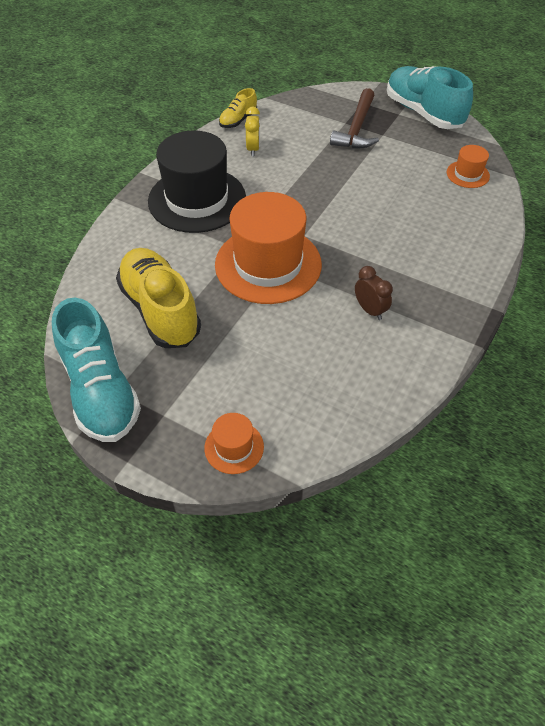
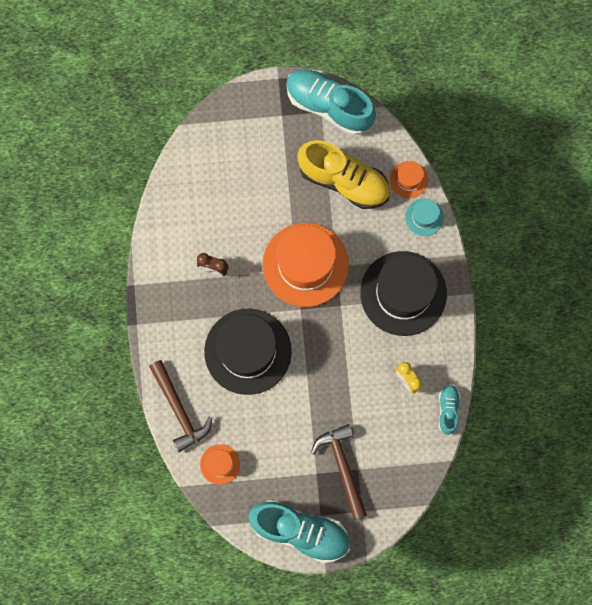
camera: 145 degrees right, 25 degrees up
(117, 240) = (424, 217): none -> turquoise hat
(234, 447) = (229, 122): orange hat -> orange hat (408, 179)
(238, 120) = (448, 410): yellow shoe -> turquoise shoe
(383, 231) = (248, 351): none -> black hat
(485, 224) = (179, 410): none -> brown hammer

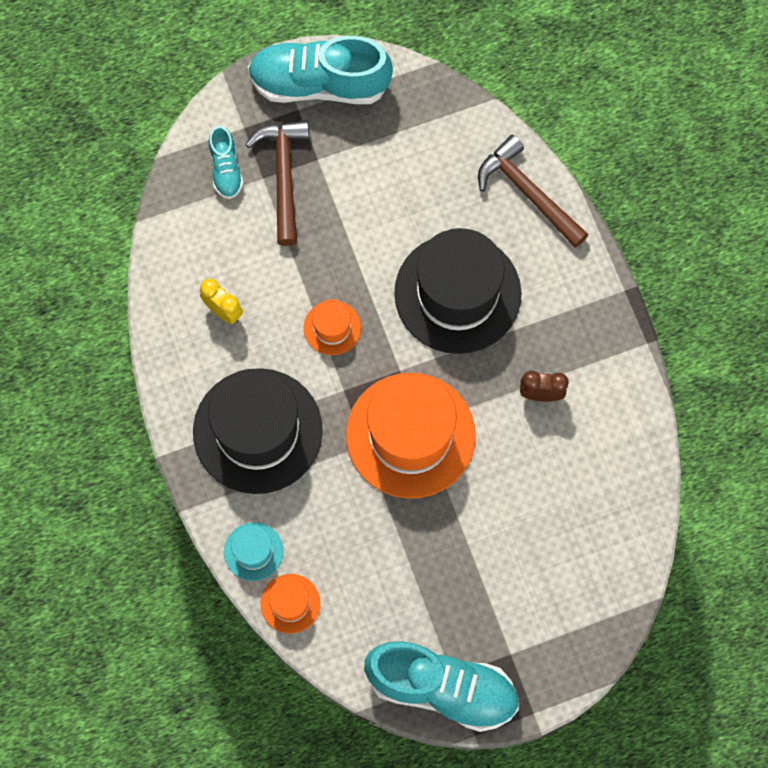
camera: 165 degrees right, 5 degrees down
(220, 464) = (451, 138): orange hat -> orange hat (332, 328)
(343, 467) = (284, 176): brown hammer -> brown hammer turned 150 degrees counterclockwise
(344, 181) = (387, 575): yellow shoe -> none
(448, 410) = (156, 286): turquoise shoe -> turquoise shoe (225, 169)

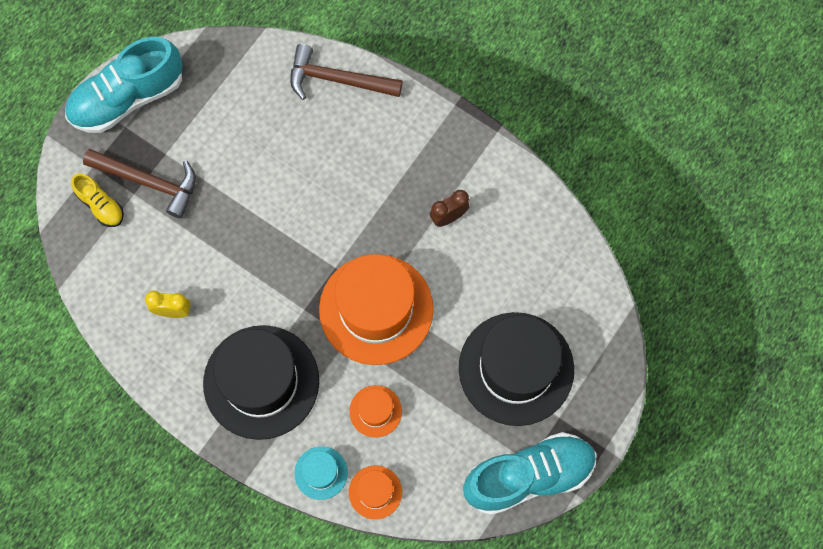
camera: 35 degrees left, 0 degrees up
(225, 169) = (101, 205): turquoise shoe -> yellow shoe
(284, 176) = (148, 182): brown hammer -> brown hammer turned 150 degrees clockwise
(332, 328) = (263, 269): orange hat -> orange hat (375, 411)
(457, 293) = (338, 184): black hat -> black hat (516, 368)

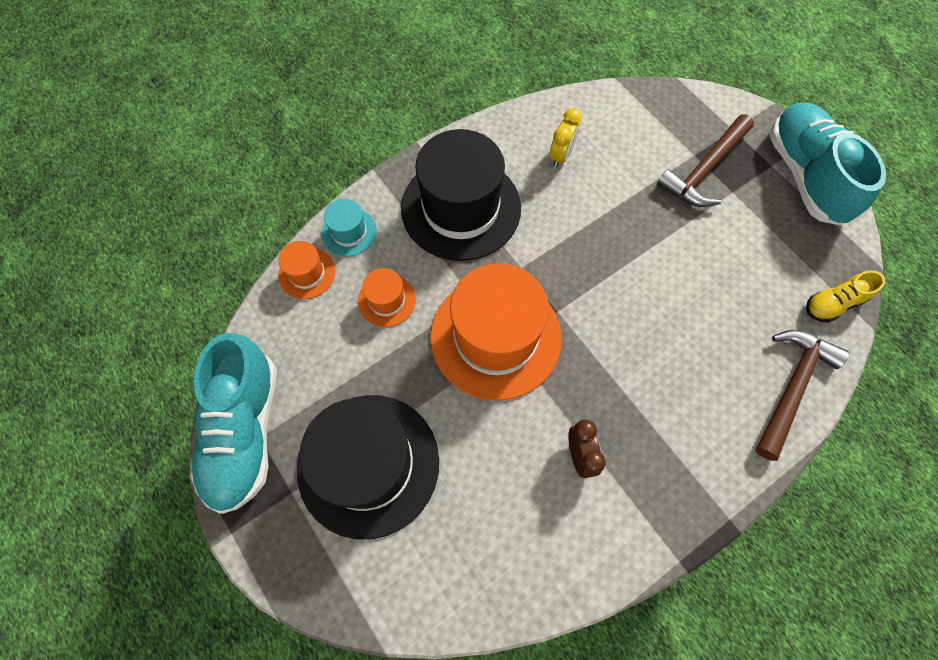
camera: 110 degrees right, 5 degrees down
(101, 205) = (689, 126): yellow shoe -> yellow shoe (833, 303)

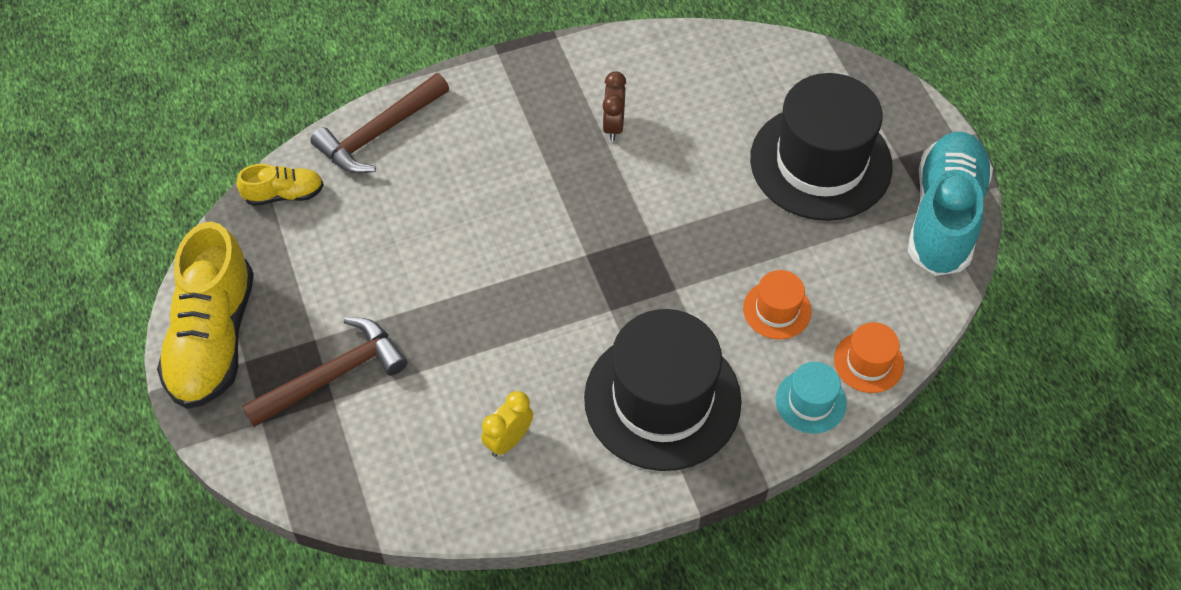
camera: 165 degrees left, 10 degrees down
(495, 337) = (663, 244): orange hat -> none
(805, 175) = (213, 338): turquoise shoe -> yellow shoe

